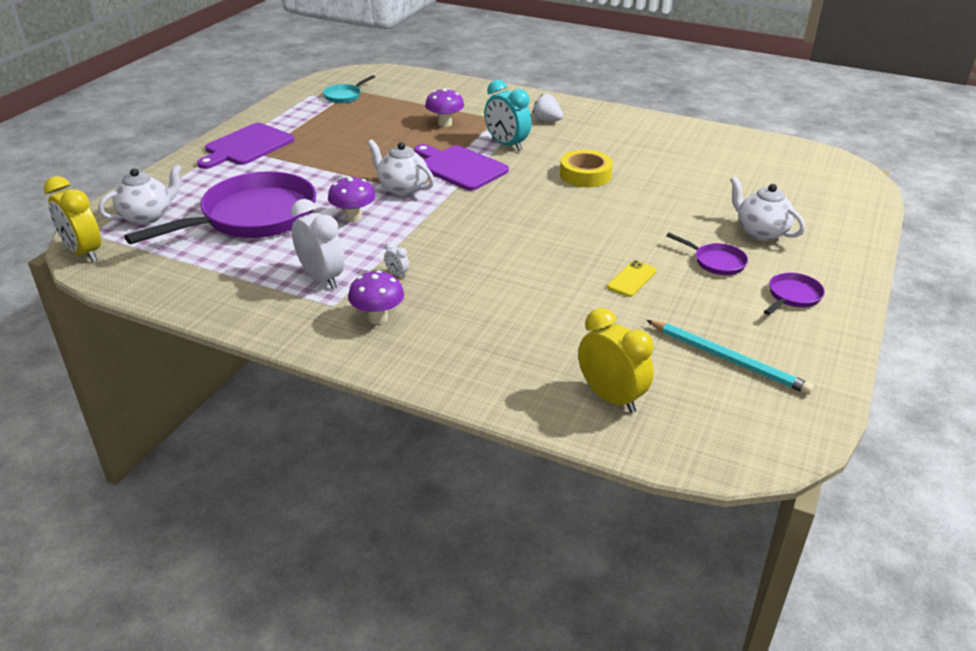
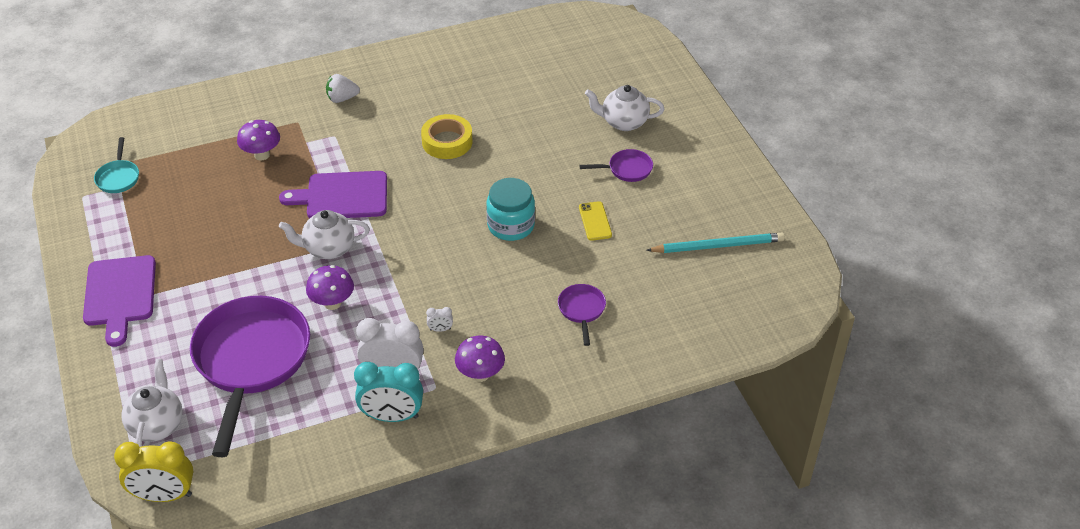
camera: 45 degrees left, 10 degrees up
(506, 145) = (347, 147): turquoise clock -> turquoise clock (392, 416)
(555, 244) = (511, 225): none -> turquoise jar
(611, 397) = (690, 323): yellow clock -> none
(792, 296) = (699, 168): purple pan -> purple pan (582, 310)

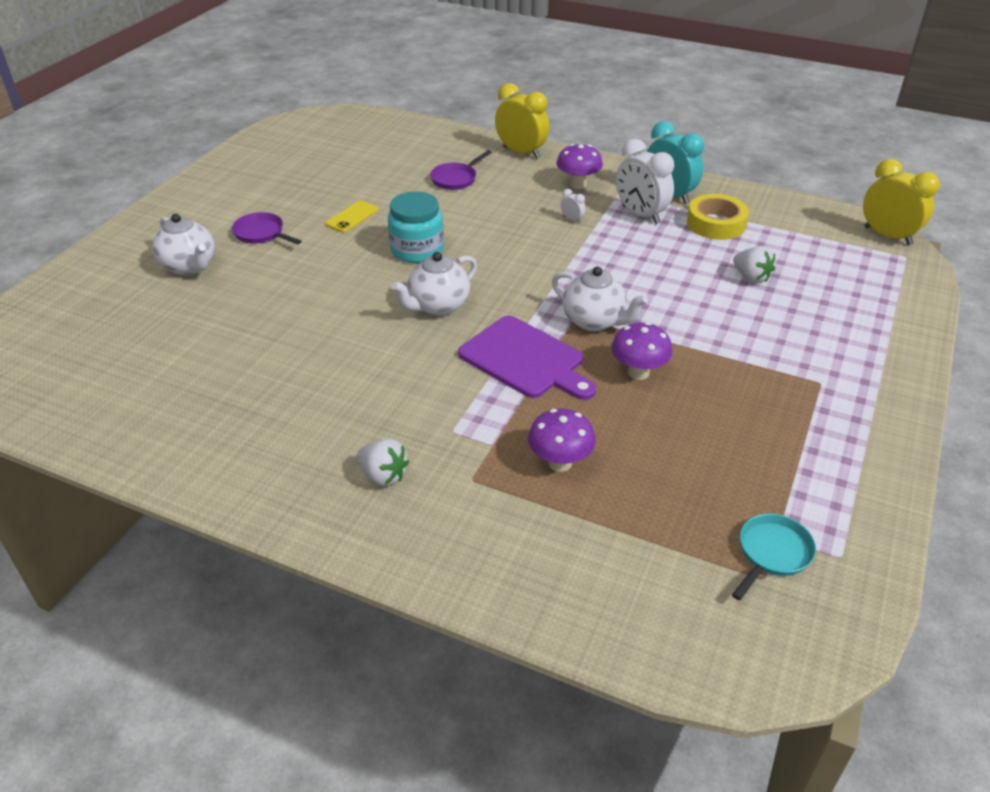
camera: 135 degrees left, 5 degrees down
(120, 295) = (850, 399): purple cutting board -> none
(157, 424) = (869, 278): white teapot -> white teapot (438, 306)
(251, 361) = (751, 277): purple pan -> white strawberry
(332, 303) = (638, 279): purple mushroom -> purple mushroom (638, 372)
(447, 142) = (355, 348): yellow tape -> yellow tape (716, 223)
(575, 382) = (521, 152): none -> yellow clock
(718, 246) = (305, 161): turquoise pencil -> none

